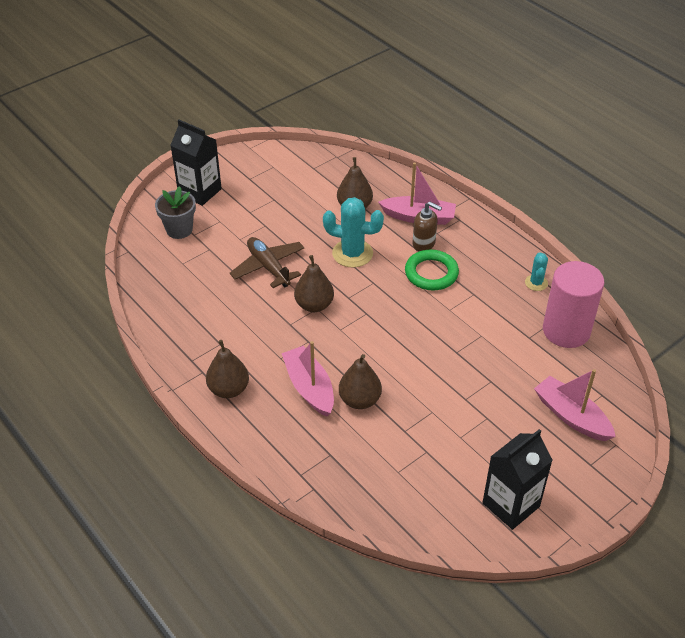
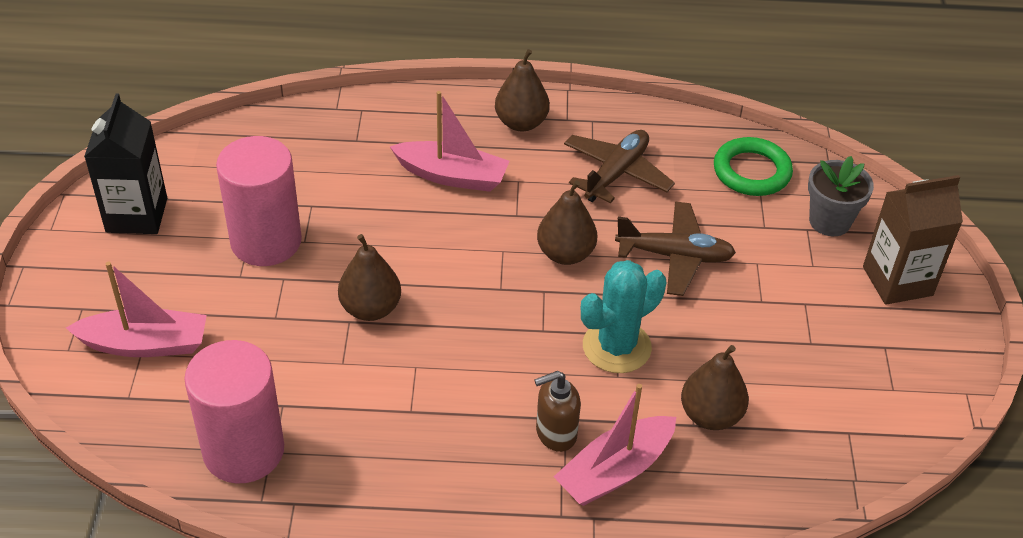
camera: 130 degrees right, 0 degrees up
(200, 192) = (897, 281): black carton -> brown carton
(229, 323) = (616, 173): none -> brown plane
(359, 400) = (389, 200): brown pear -> brown pear (370, 309)
(431, 273) = (494, 397): green ring -> green ring (751, 171)
(453, 427) = (266, 241): none -> pink cylinder
(536, 283) = (349, 494): turquoise cactus -> none

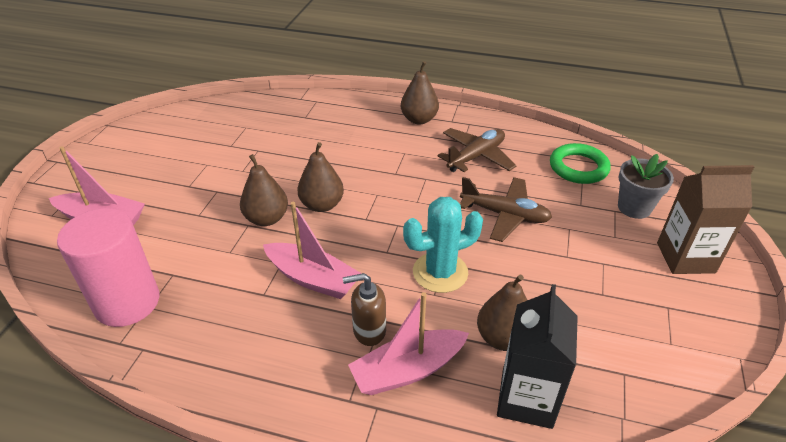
camera: 15 degrees right, 5 degrees down
(136, 215) = (143, 142): black carton -> black carton (526, 399)
(266, 241) = (217, 167): pink cylinder -> none
(452, 176) = (359, 144): pink boat -> pink boat (313, 279)
(565, 254) = (422, 202): brown pear -> brown pear (322, 205)

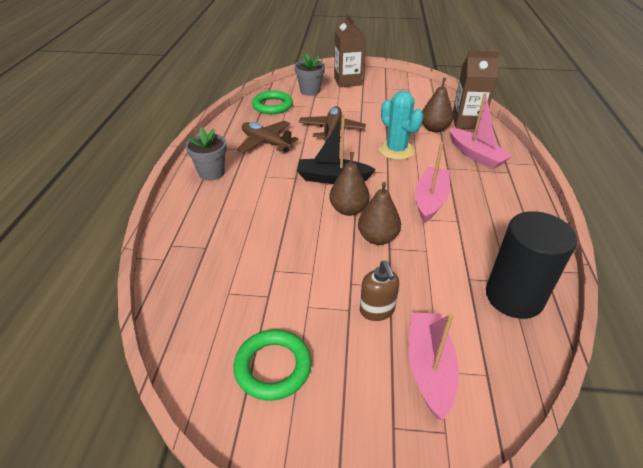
camera: 100 degrees left, 0 degrees up
(127, 302) = (514, 297): pink cylinder -> black cylinder
(163, 144) = (273, 367): none -> green ring
(369, 330) = (458, 171): brown soap dispenser -> brown soap dispenser (377, 310)
(386, 201) = (332, 178): none -> black boat
(419, 119) = (211, 173): brown pear -> grey flower pot
(526, 399) = (467, 122): black carton -> brown carton

